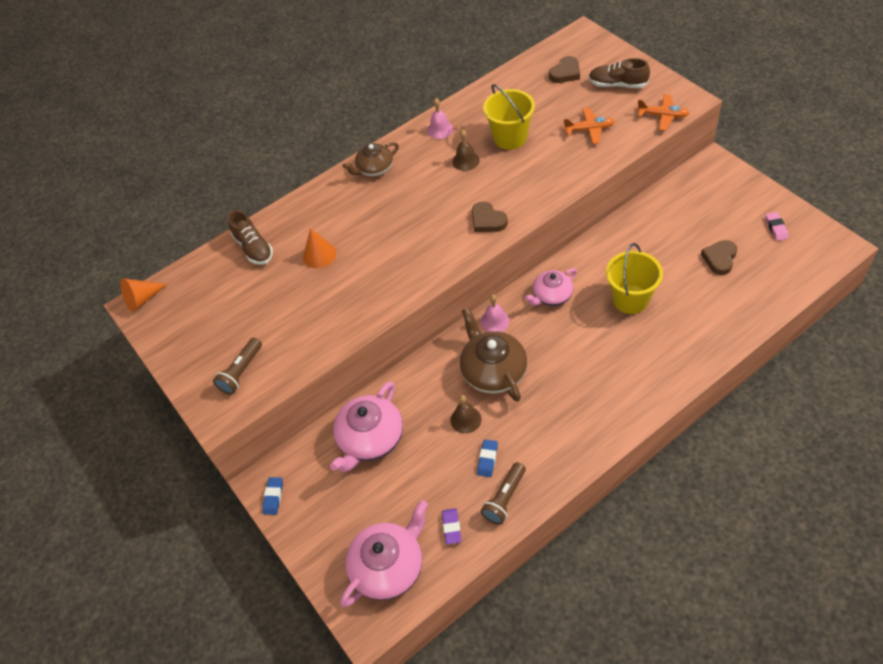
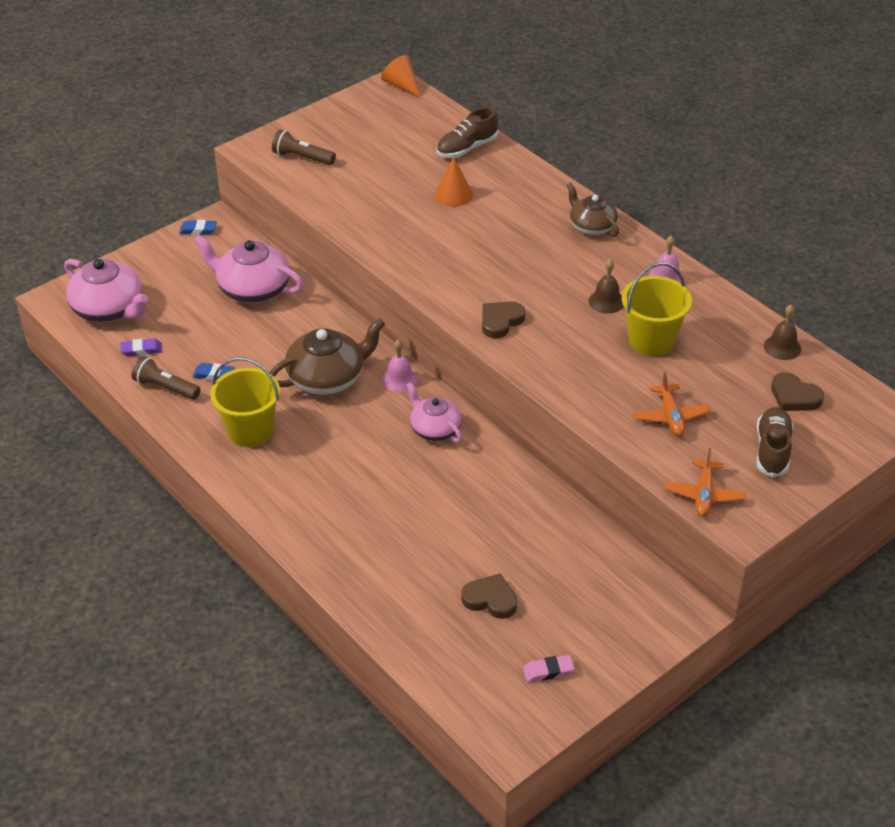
camera: 80 degrees right, 10 degrees down
(465, 419) = (266, 357): brown bell -> brown bell (782, 347)
(630, 299) = (424, 502): yellow bucket -> yellow bucket (250, 430)

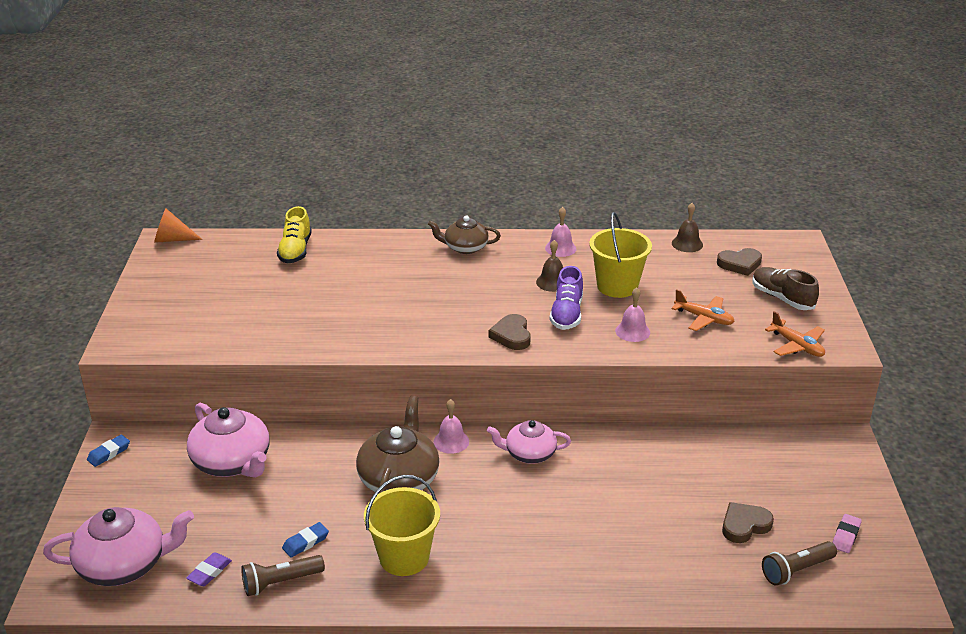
camera: 50 degrees left, 10 degrees down
(252, 289) = (232, 462): pink teapot -> pink teapot turned 105 degrees counterclockwise
(302, 157) = (174, 326): brown flashlight -> brown flashlight (796, 570)
(453, 194) = (338, 282): orange cone -> none
(467, 148) = (295, 250): brown shoe -> yellow shoe
(570, 334) = (566, 314): none -> purple shoe
(594, 384) = (632, 331): none -> pink bell

